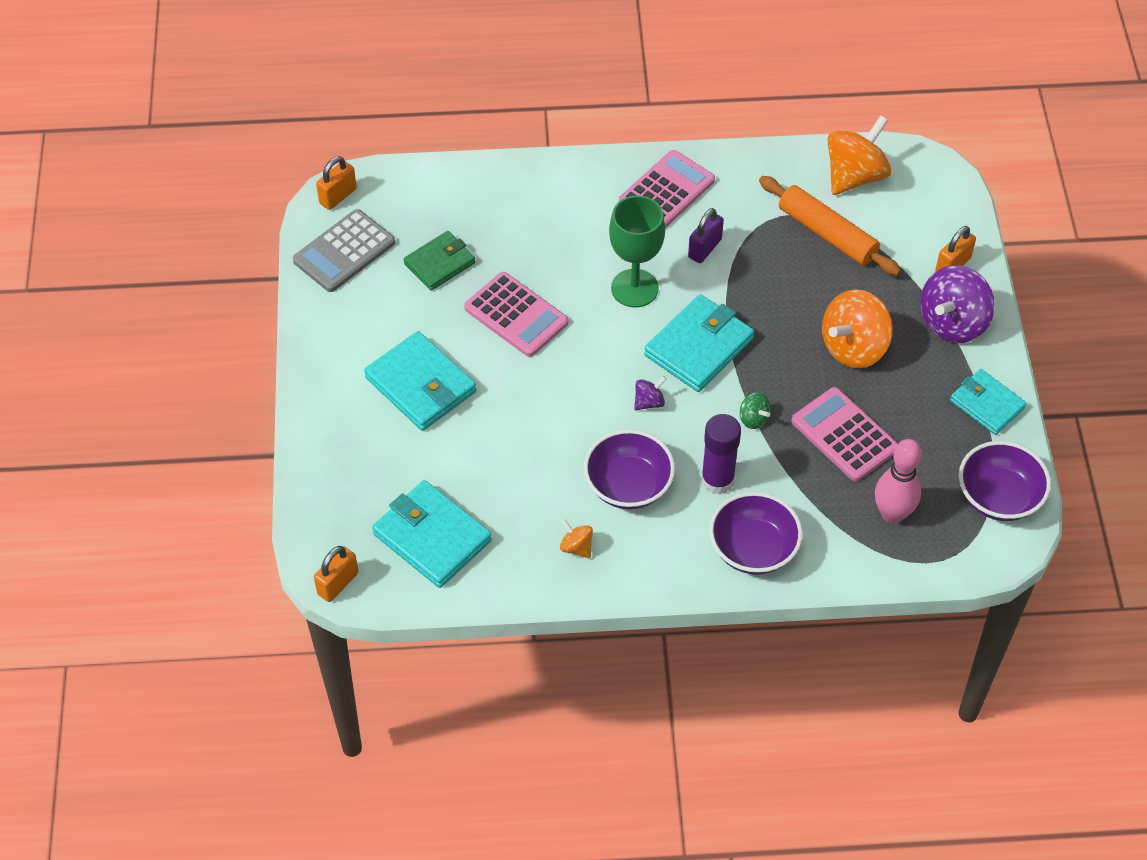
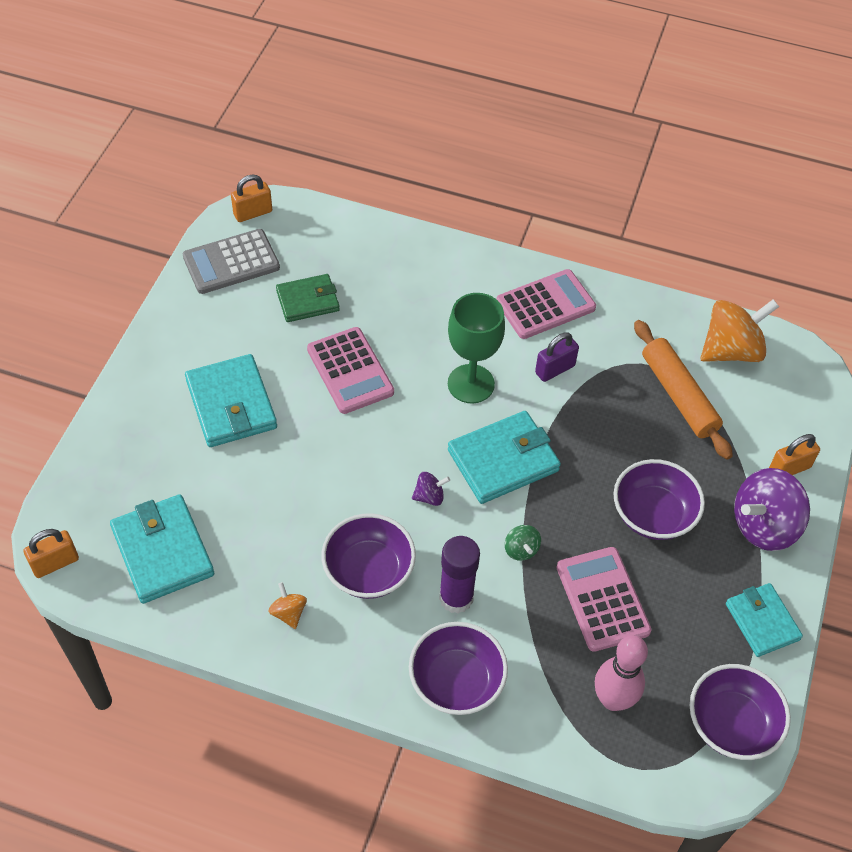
camera: 20 degrees right, 0 degrees up
(853, 347) = (653, 514): orange spinning top -> purple bowl

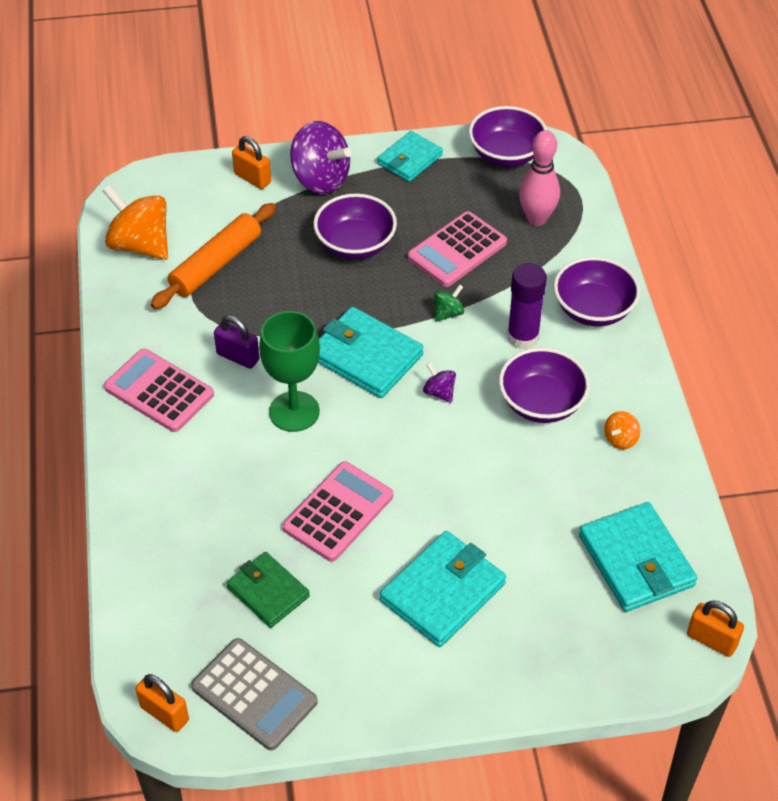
camera: 115 degrees left, 5 degrees down
(163, 551) = (636, 561): turquoise wallet -> turquoise wallet turned 60 degrees counterclockwise

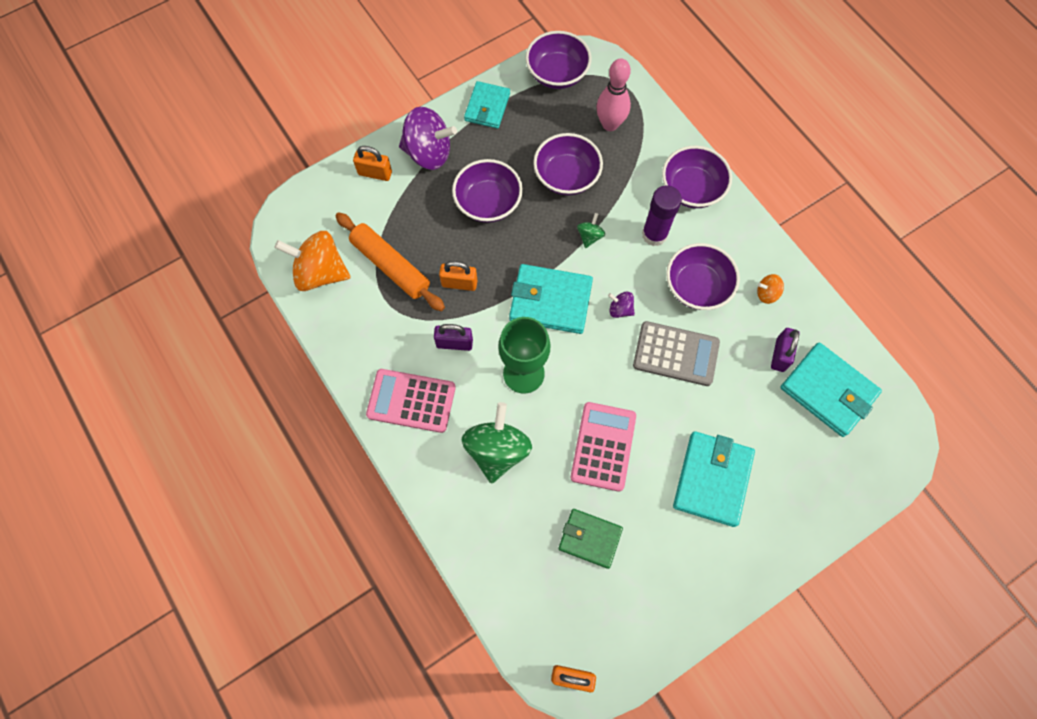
camera: 25 degrees left, 20 degrees up
(216, 264) = (391, 266): orange rolling pin -> orange rolling pin turned 60 degrees counterclockwise
(220, 470) = (497, 450): none -> green spinning top
(254, 695) = (627, 629): grey calculator -> grey calculator (676, 354)
(457, 250) = (566, 176): pink calculator -> purple bowl
(599, 503) = (780, 355): none -> purple padlock
(620, 439) = (767, 294): orange spinning top -> orange spinning top turned 75 degrees clockwise
(711, 640) = (908, 432): orange padlock -> orange padlock (459, 283)

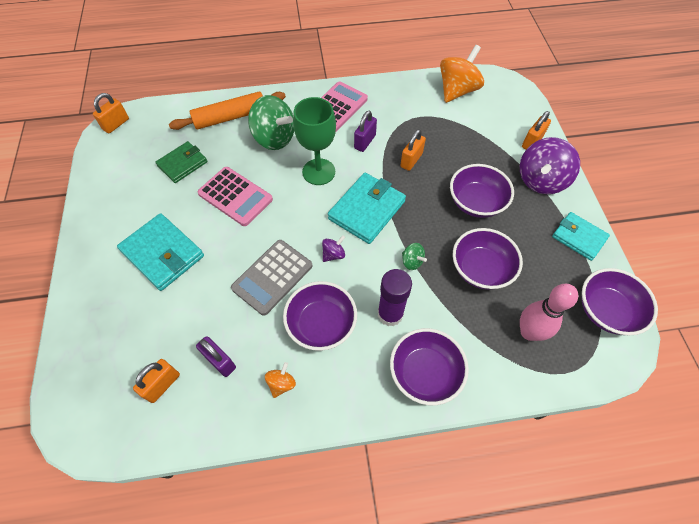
camera: 115 degrees right, 10 degrees down
(391, 266) = (445, 127): orange rolling pin -> orange rolling pin (230, 117)
(828, 391) = (162, 385): turquoise wallet -> orange padlock

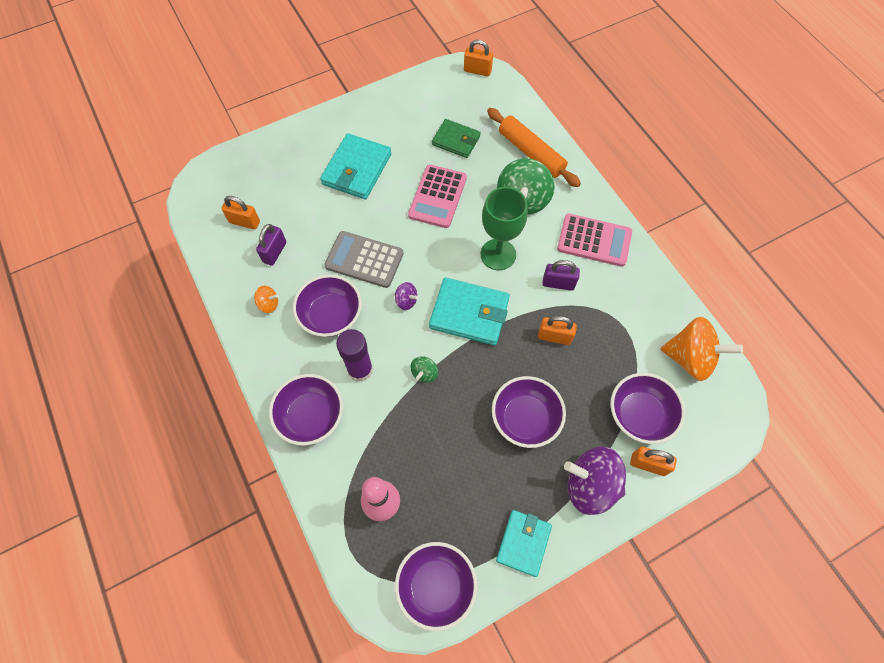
camera: 70 degrees right, 5 degrees up
(481, 269) = (440, 442): purple bowl -> purple bowl (639, 415)

